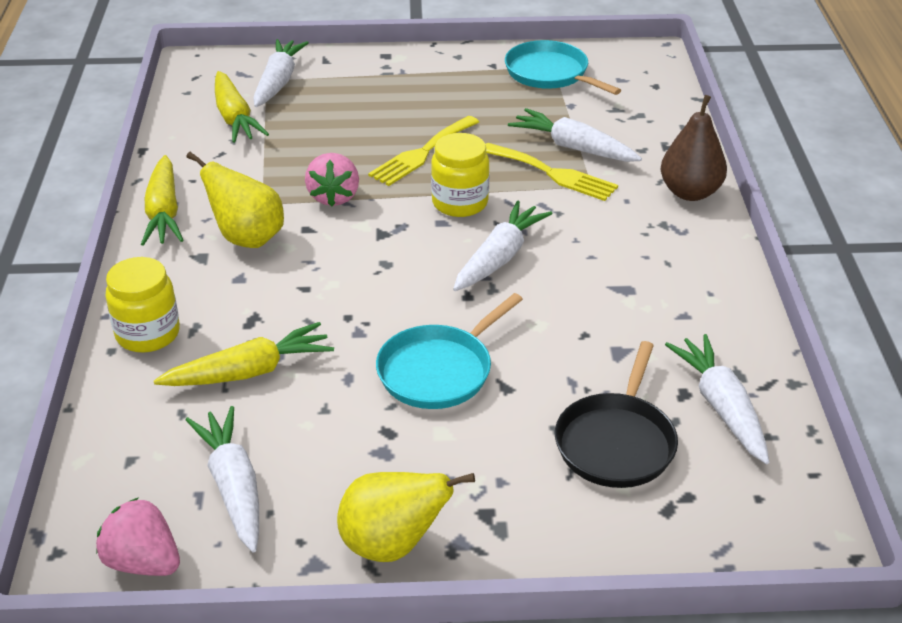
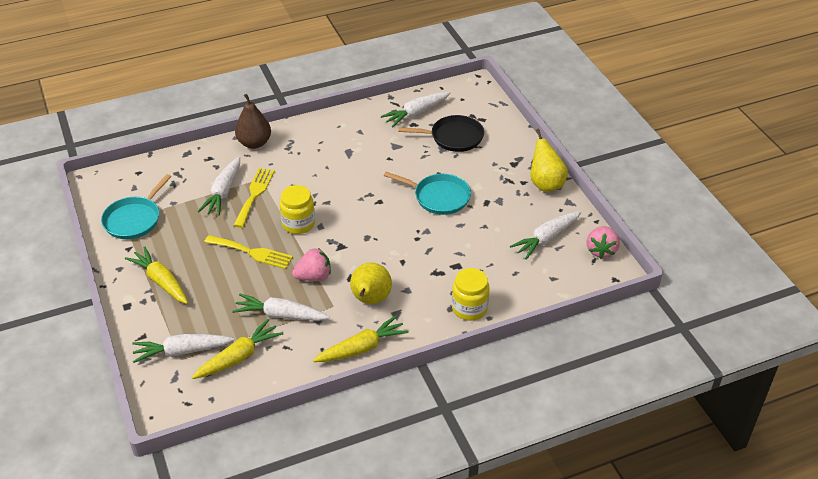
camera: 110 degrees left, 5 degrees up
(249, 372) = (475, 259): yellow carrot -> yellow carrot (161, 281)
(499, 257) = (342, 197): white carrot -> white carrot (281, 315)

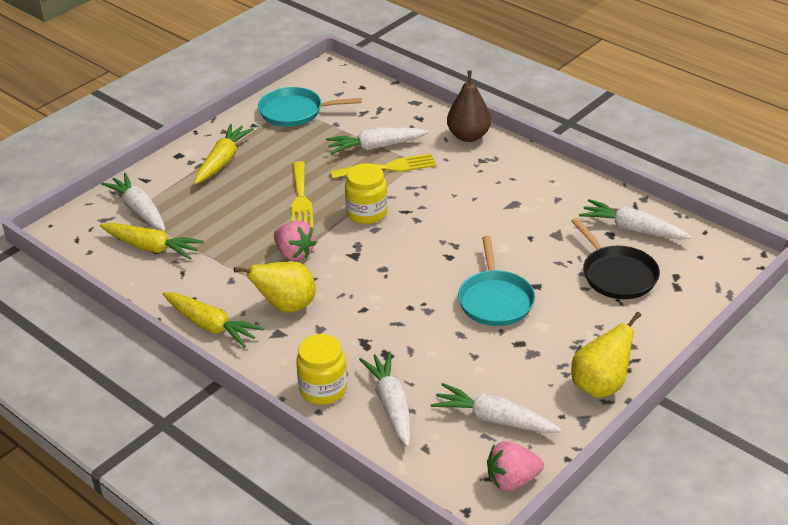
camera: 65 degrees right, 5 degrees down
(281, 315) = (224, 252): white carrot -> white carrot (391, 405)

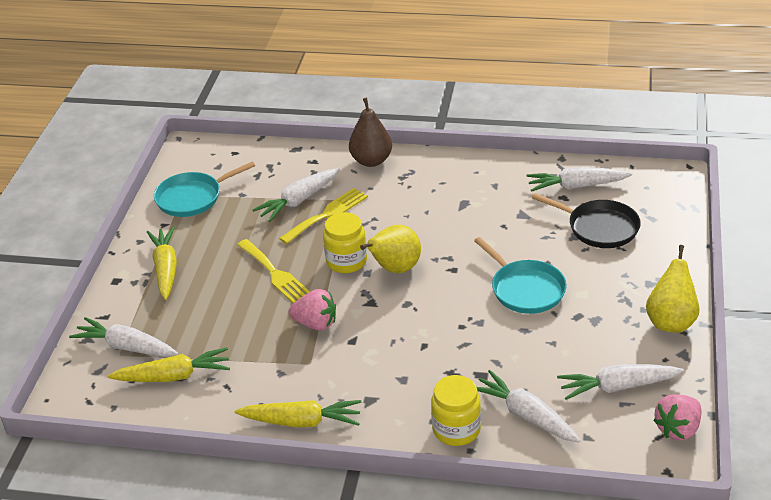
camera: 30 degrees left, 0 degrees up
(286, 306) = (354, 373): yellow pear -> yellow pear (395, 269)

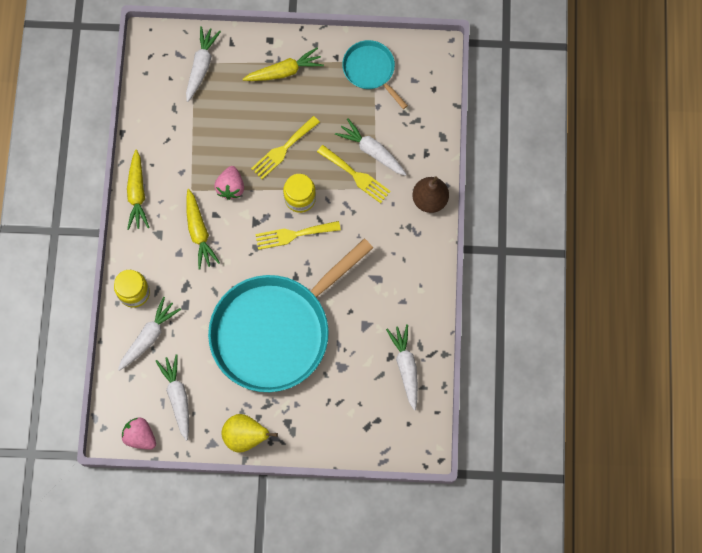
camera: 80 degrees right, 35 degrees up
(173, 376) = (175, 103): yellow carrot -> yellow carrot (199, 232)
(395, 269) = (293, 235): yellow pear -> yellow fork
(525, 289) = (275, 331): turquoise pan -> turquoise pan, size x2.16
(599, 228) = (352, 385): black pan -> none

